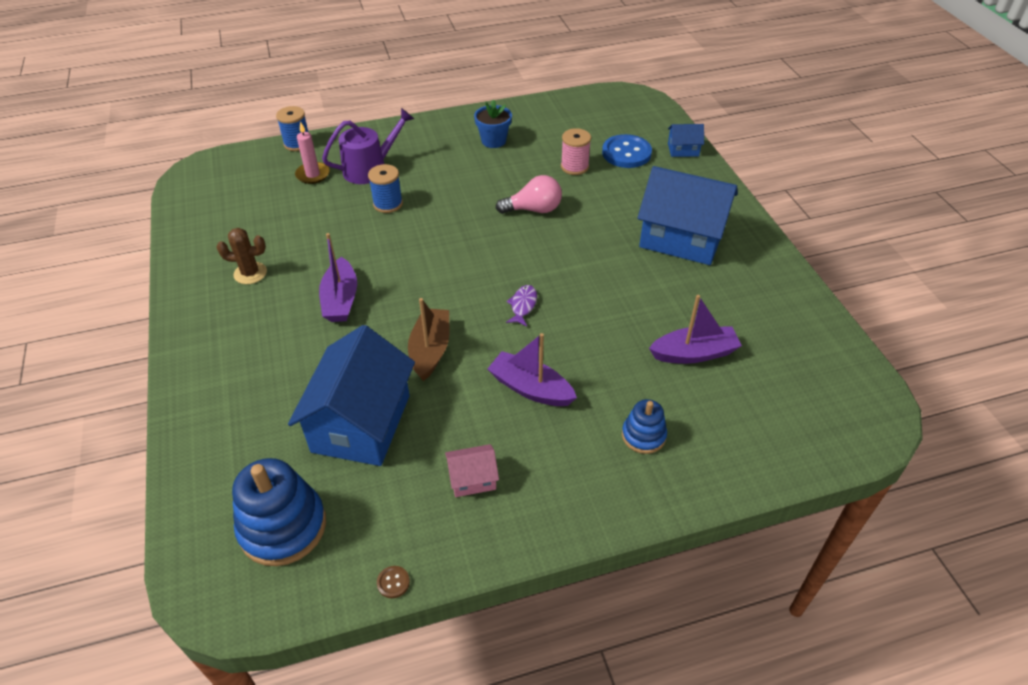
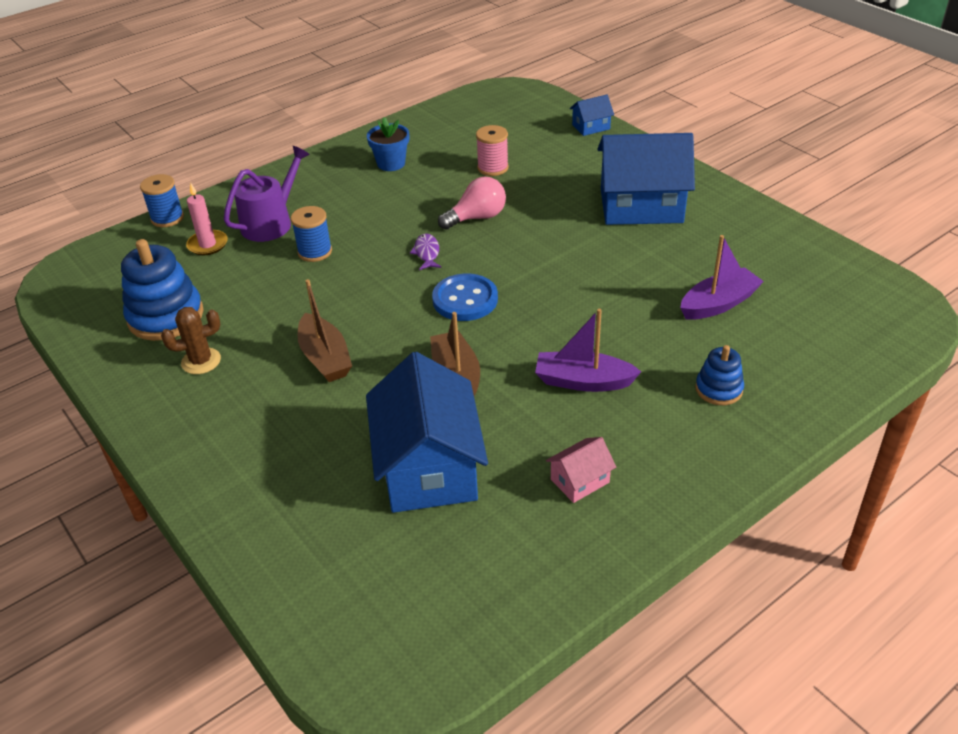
camera: 20 degrees left, 5 degrees down
(283, 527) = (410, 592): blue stacking toy -> blue stacking toy (166, 316)
(341, 300) = (325, 358): purple boat -> brown boat
(393, 582) = (563, 601): brown button -> none
(523, 305) = (525, 308): purple fish -> purple fish (427, 253)
(626, 153) = (537, 143): blue button -> blue button (465, 299)

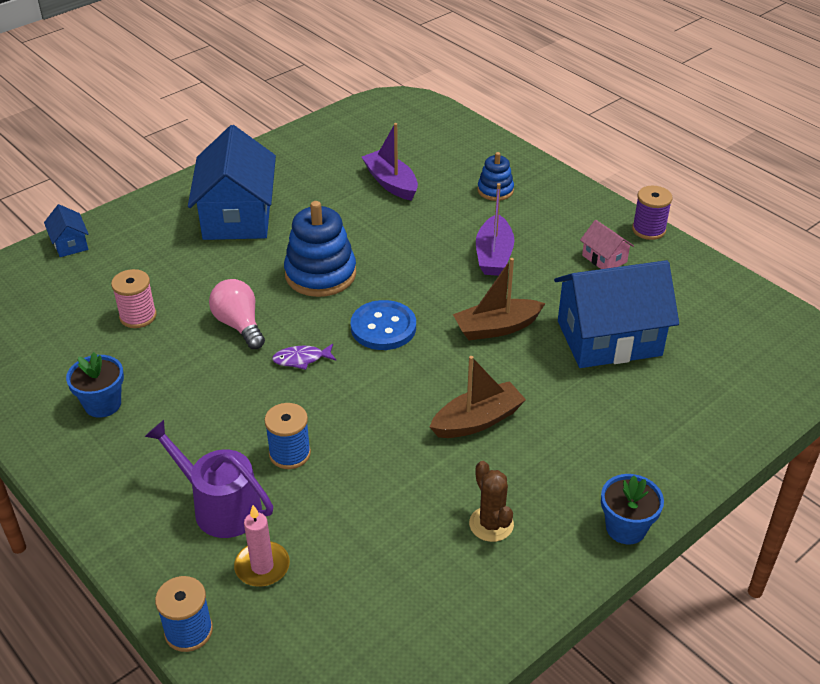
camera: 95 degrees left, 0 degrees up
(162, 449) = (626, 528): none -> blue flower pot
(166, 316) = (413, 578): blue stacking toy -> blue stacking toy (320, 274)
(647, 537) = (648, 230): none -> purple spool

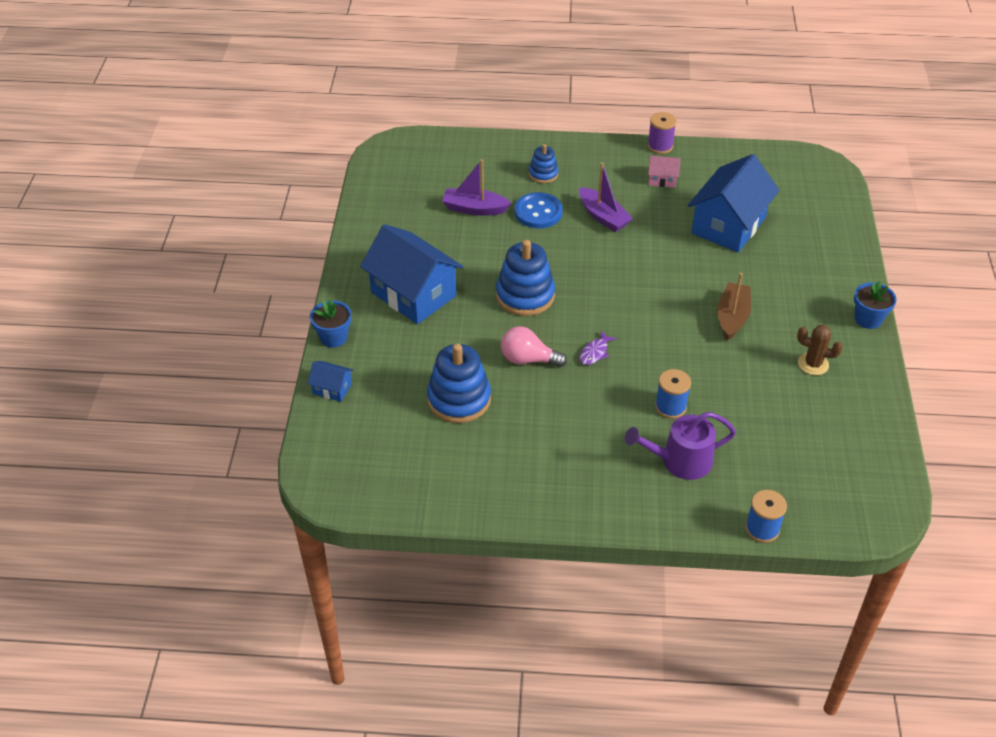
camera: 45 degrees left, 5 degrees up
(103, 404) = (527, 463): blue flower pot -> blue flower pot (333, 337)
(138, 316) = (459, 399): pink spool -> blue stacking toy
(262, 566) = (746, 471): pink candle -> none
(383, 327) = (609, 302): blue button -> blue button (538, 212)
(496, 328) = (667, 259): brown boat -> none

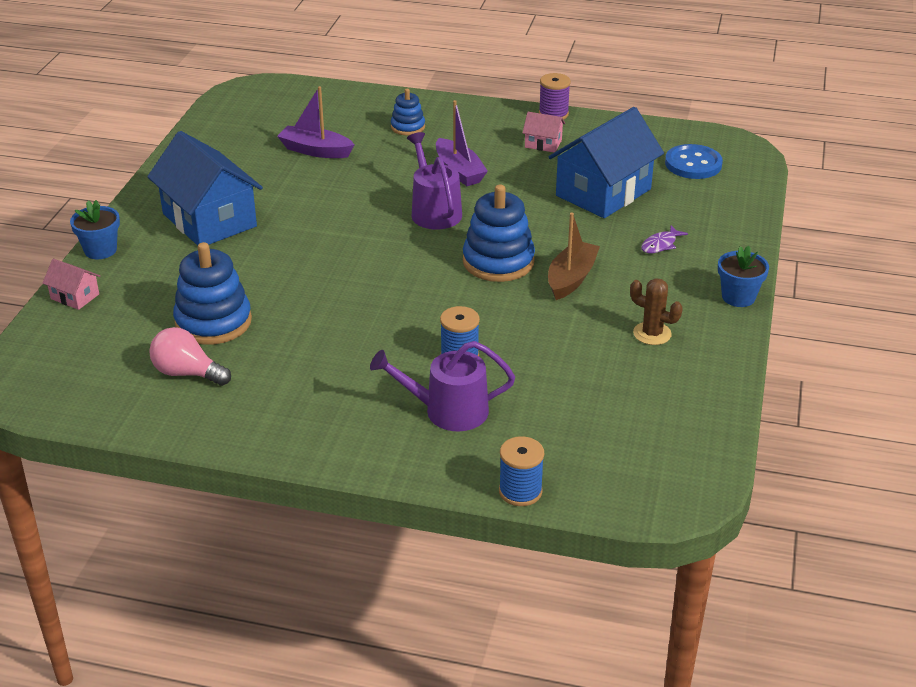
camera: 10 degrees right, 10 degrees down
(332, 388) = (75, 296): blue house -> pink house
(525, 295) = (336, 234): blue stacking toy -> blue stacking toy (498, 262)
(528, 359) = (311, 293): pink light bulb -> pink light bulb (187, 373)
(538, 212) = (386, 160): blue button -> blue button (693, 164)
(595, 352) = (392, 295): purple fish -> purple fish (660, 245)
(598, 262) = (434, 211): none -> purple watering can

